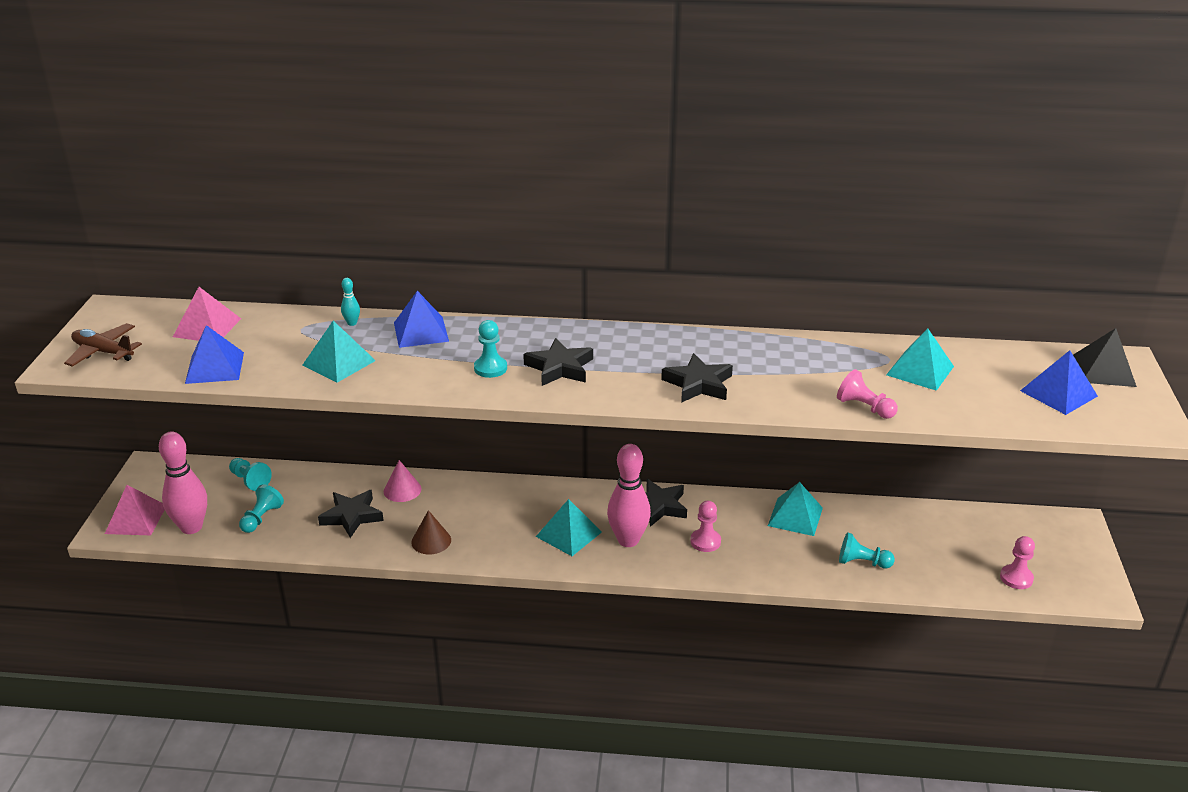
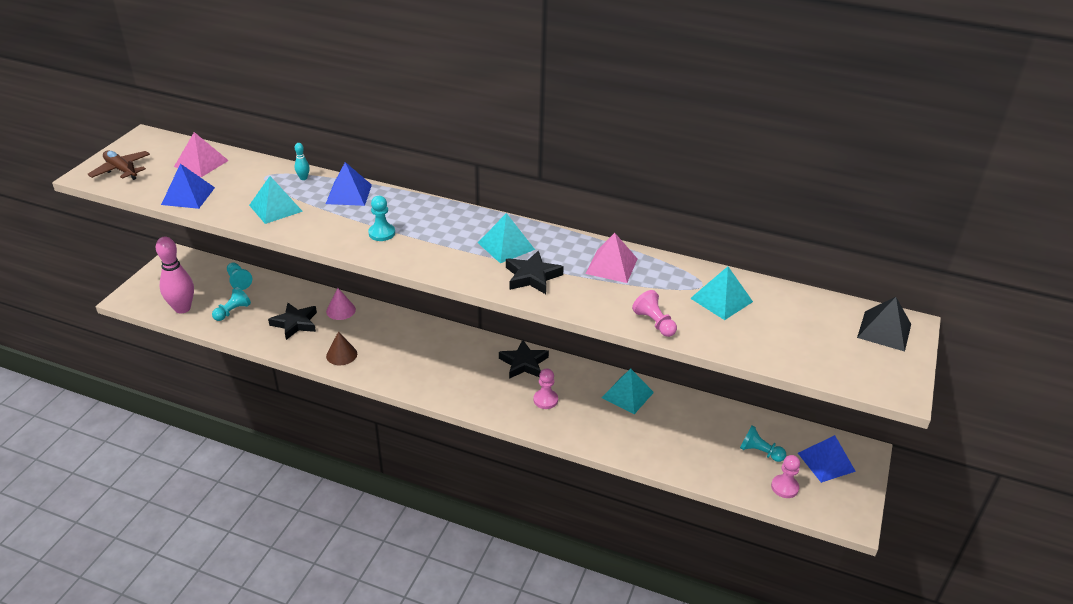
camera: 15 degrees right, 5 degrees up
(136, 519) = (149, 294): pink pyramid -> pink pyramid (611, 266)
(560, 368) = (433, 242): black star -> none
(568, 534) = (444, 371): turquoise pyramid -> turquoise pyramid (506, 246)
(628, 540) = (486, 386): pink bowling pin -> none
(862, 562) = (662, 445): turquoise pawn -> turquoise pawn (760, 452)
(1058, 393) = (830, 343): blue pyramid -> blue pyramid (826, 462)

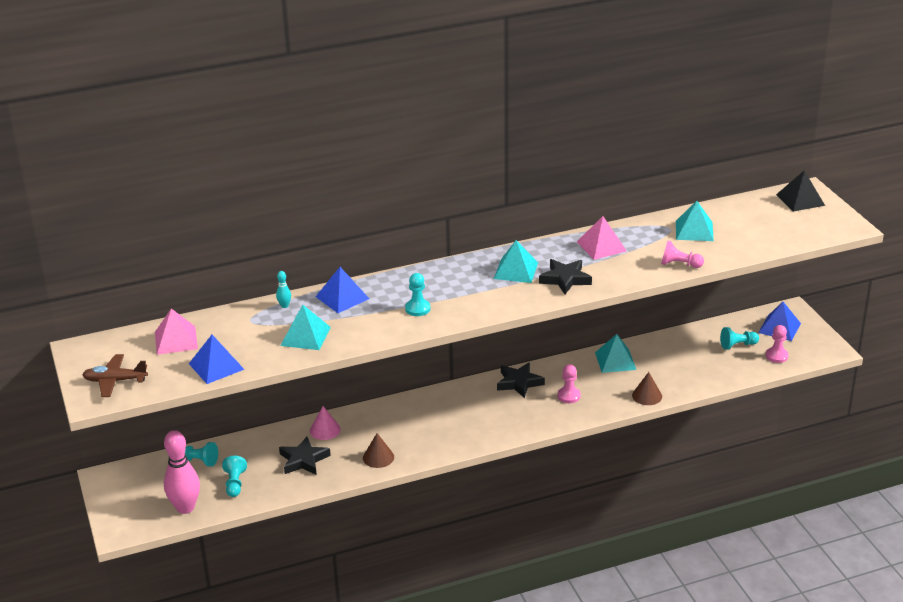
camera: 40 degrees left, 5 degrees down
(609, 443) = (647, 396): none -> brown cone

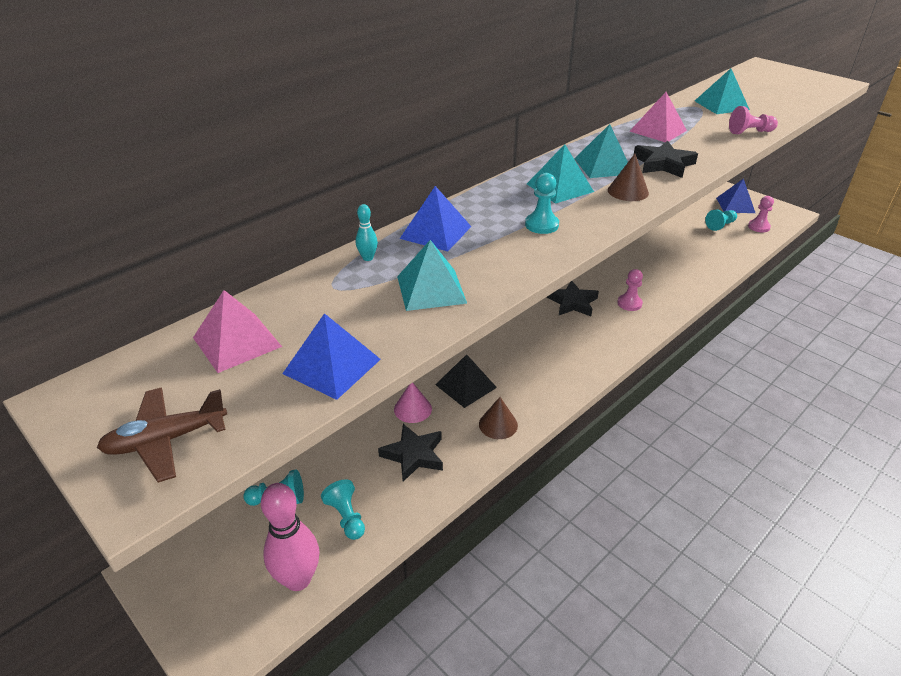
camera: 25 degrees left, 5 degrees up
(615, 360) = (637, 261): turquoise pyramid -> turquoise pyramid (559, 187)
(647, 396) = (696, 285): brown cone -> brown cone (628, 191)
(800, 200) = (770, 71): black pyramid -> black pyramid (466, 386)

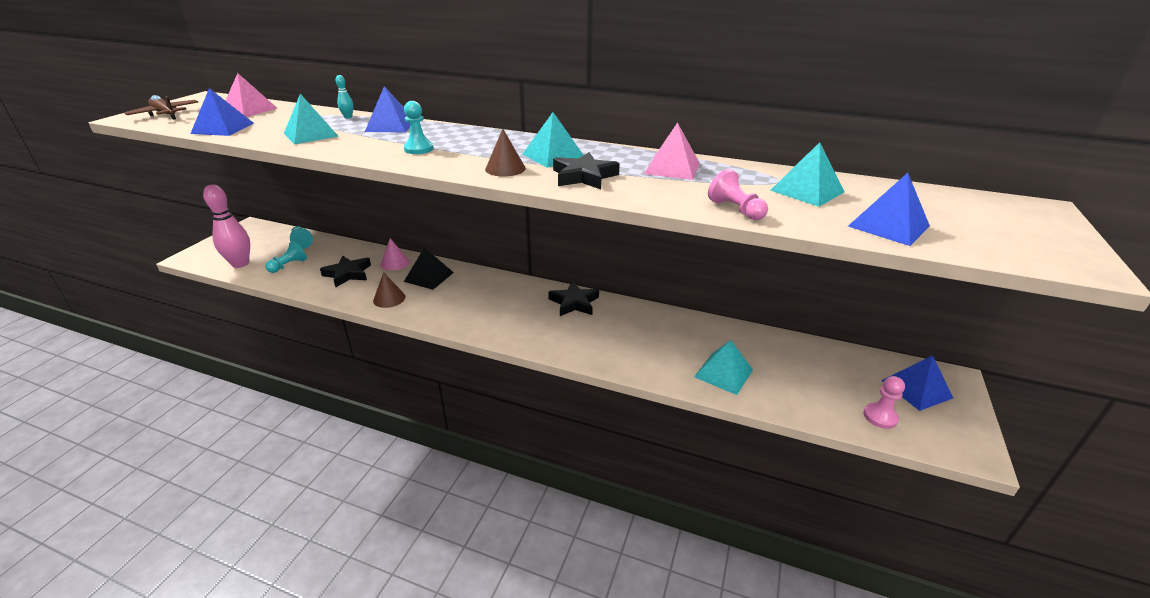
camera: 65 degrees right, 5 degrees down
(559, 187) = (492, 147): turquoise pyramid -> turquoise pyramid (723, 373)
(629, 303) = (598, 334): pink pawn -> none
(720, 225) = (839, 380): turquoise pawn -> none
(784, 102) = (888, 226): none -> blue pyramid

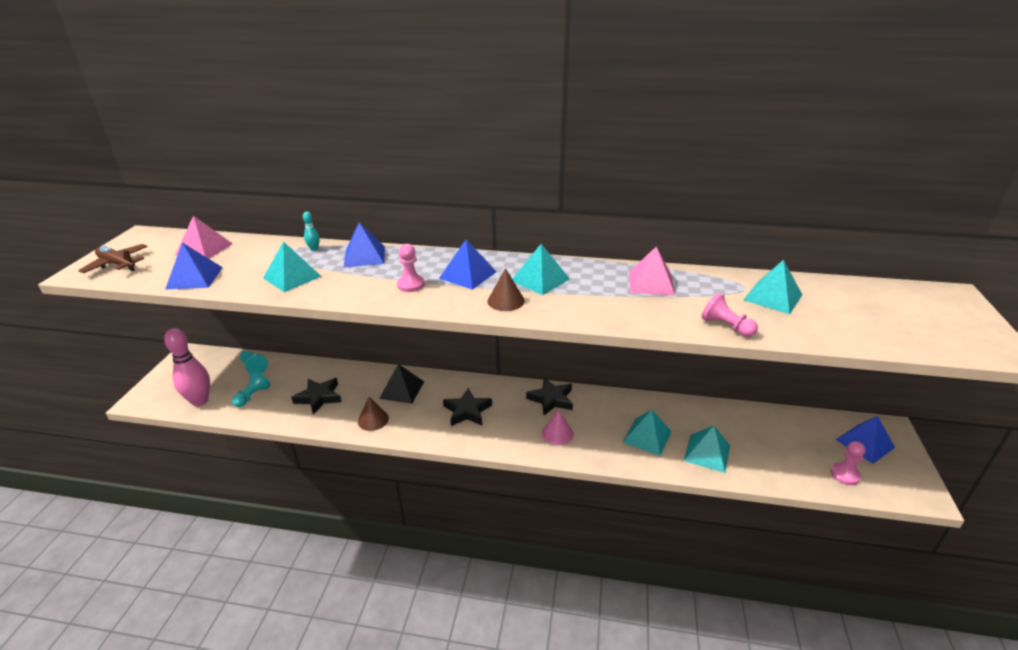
camera: 10 degrees left, 0 degrees up
(395, 263) = (361, 378): pink cone -> pink cone (557, 433)
(419, 149) = (411, 285): turquoise pawn -> pink pawn
(584, 176) = (581, 302): black star -> black star (467, 411)
(662, 349) = (647, 436): none -> turquoise pyramid
(888, 226) = (851, 329): blue pyramid -> blue pyramid (468, 275)

